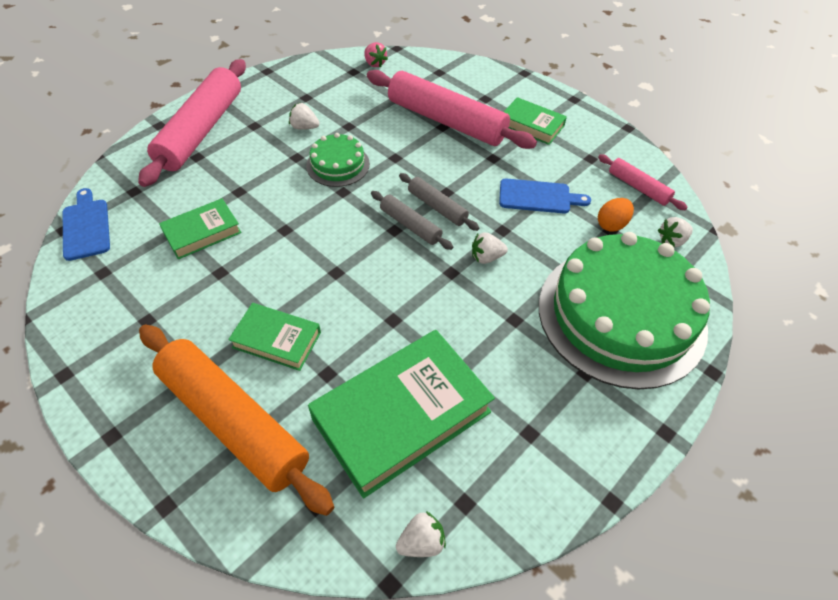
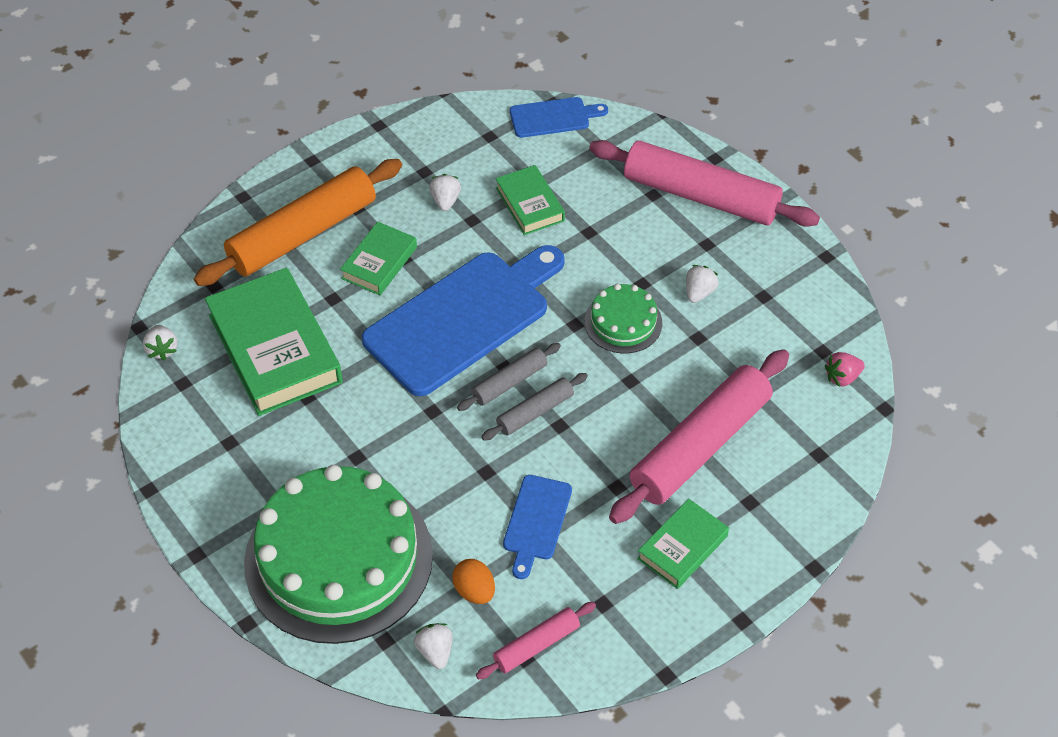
camera: 100 degrees right, 0 degrees up
(344, 264) = (463, 319): none -> blue cutting board
(486, 257) = (447, 447): white strawberry -> white strawberry (445, 201)

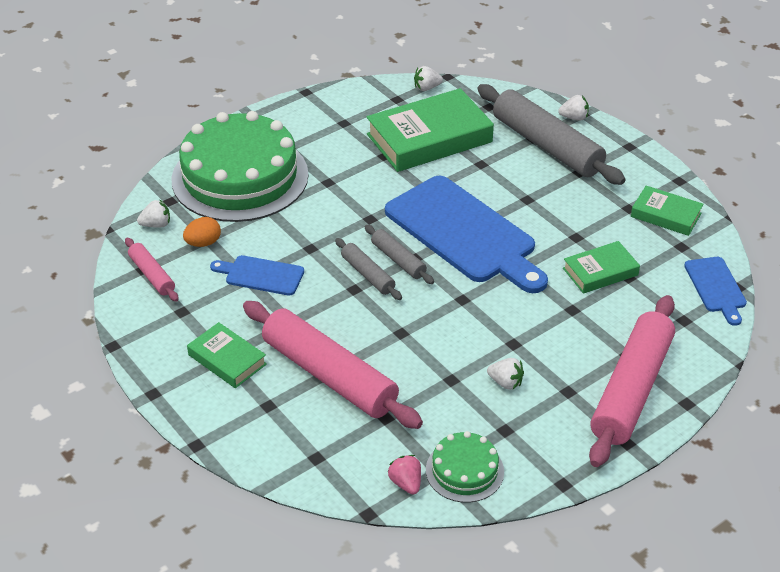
camera: 90 degrees right, 10 degrees down
(303, 234) = (547, 146): orange rolling pin -> grey rolling pin
(379, 263) = (520, 186): green book -> green book (666, 215)
(445, 201) = (596, 221): white strawberry -> white strawberry (574, 118)
(623, 322) = (466, 330): green cake -> green cake (464, 470)

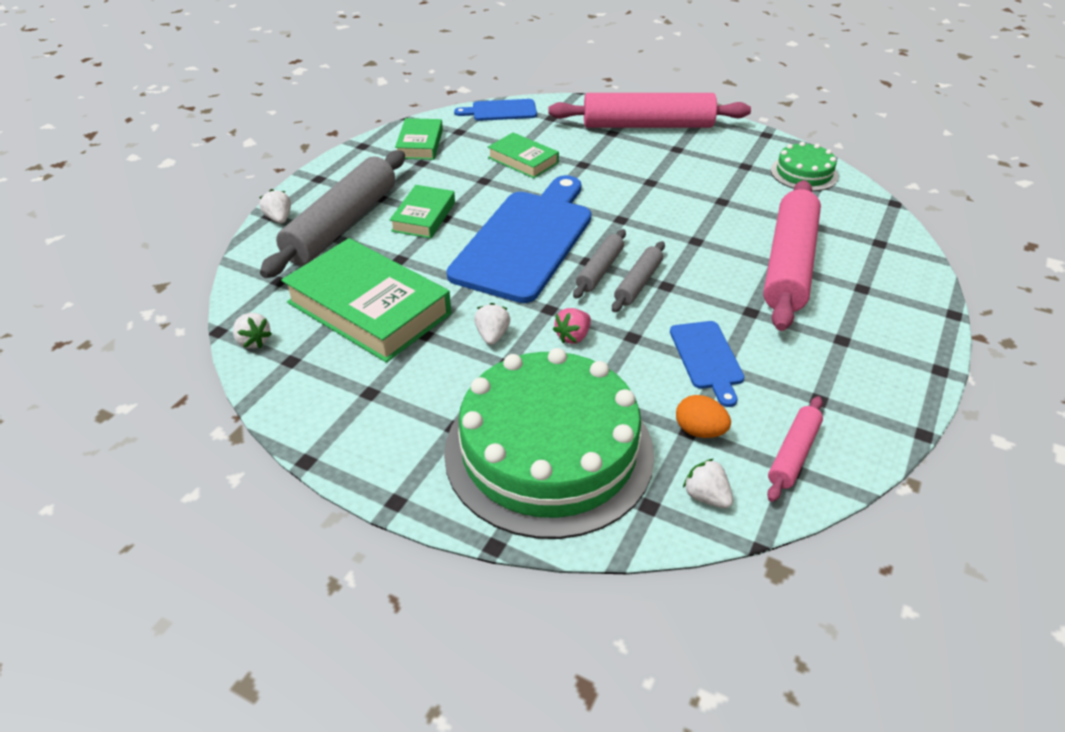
camera: 115 degrees left, 0 degrees up
(227, 359) = (843, 335): green book -> green book (423, 217)
(406, 483) = (847, 194): pink strawberry -> pink strawberry (573, 336)
(505, 382) = (697, 176): white strawberry -> white strawberry (492, 335)
(716, 287) = (500, 111): blue cutting board -> blue cutting board turned 150 degrees counterclockwise

